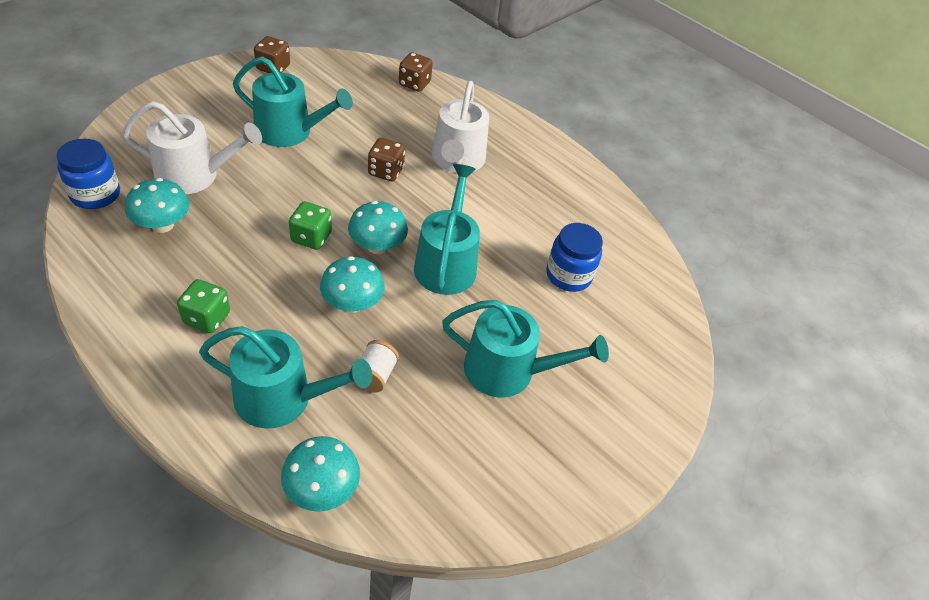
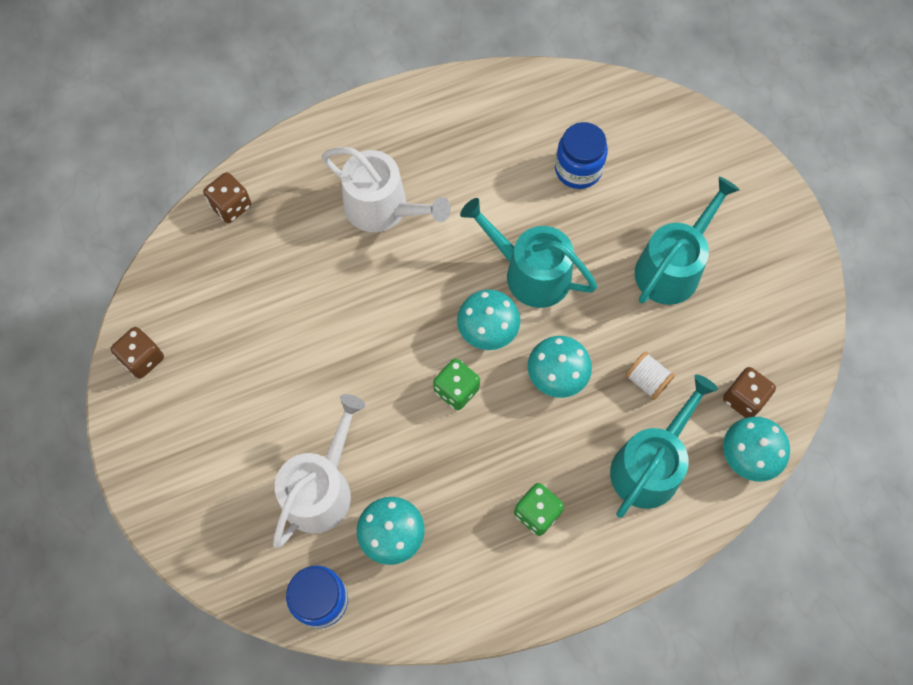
camera: 60 degrees left, 20 degrees up
(289, 131) = (276, 369): turquoise watering can -> none
(386, 171) = (378, 287): brown dice -> brown dice (744, 398)

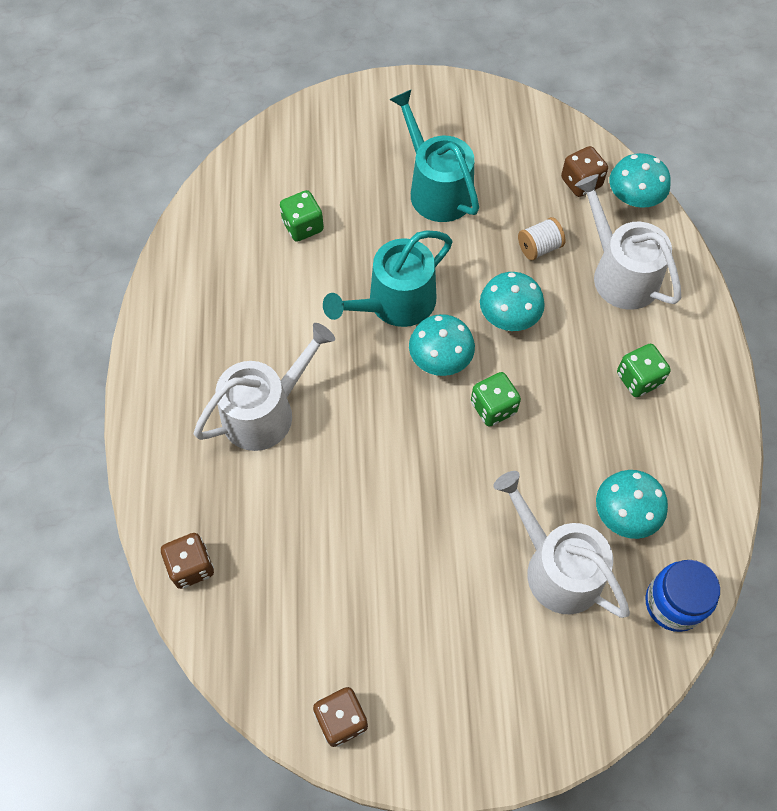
camera: 70 degrees left, 5 degrees down
(578, 169) = (303, 226): blue jar -> green dice
(650, 465) = (620, 274): turquoise watering can -> white watering can

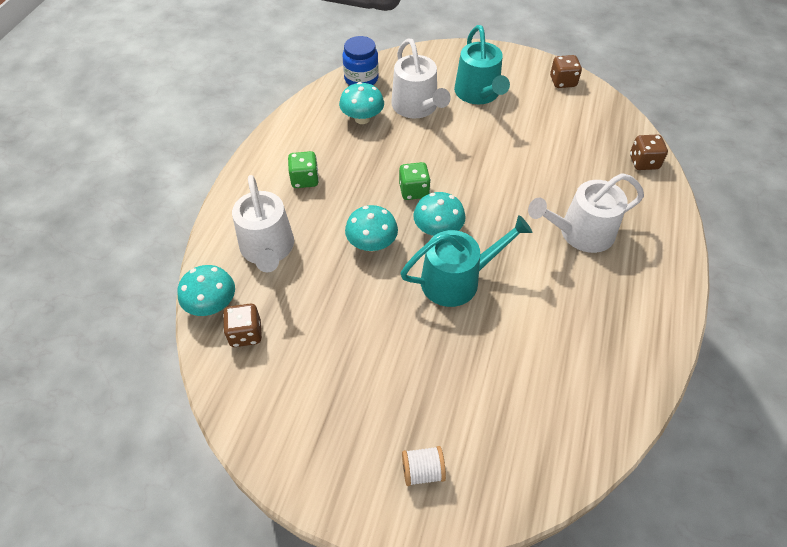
camera: 160 degrees left, 10 degrees down
(303, 226) = (518, 373): green dice -> none
(436, 189) = (379, 370): turquoise watering can -> turquoise watering can (478, 93)
(539, 247) = (318, 288): white spool -> white spool (422, 471)

